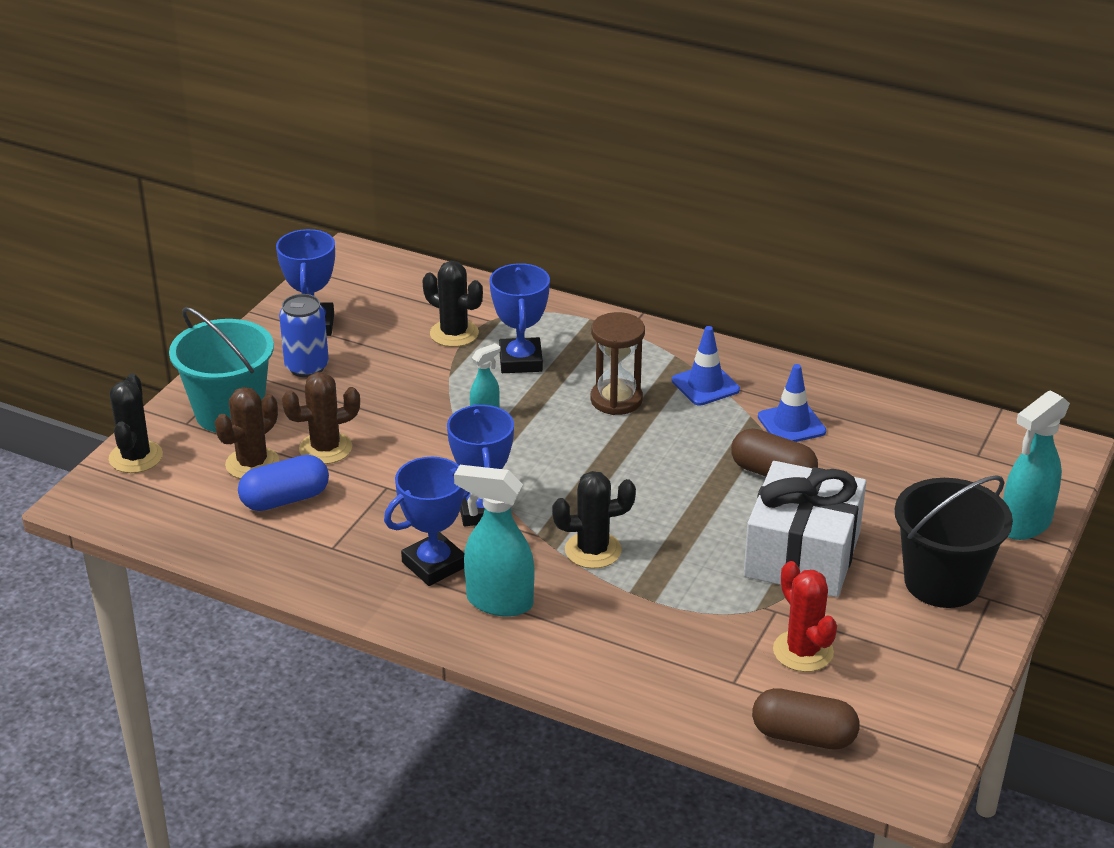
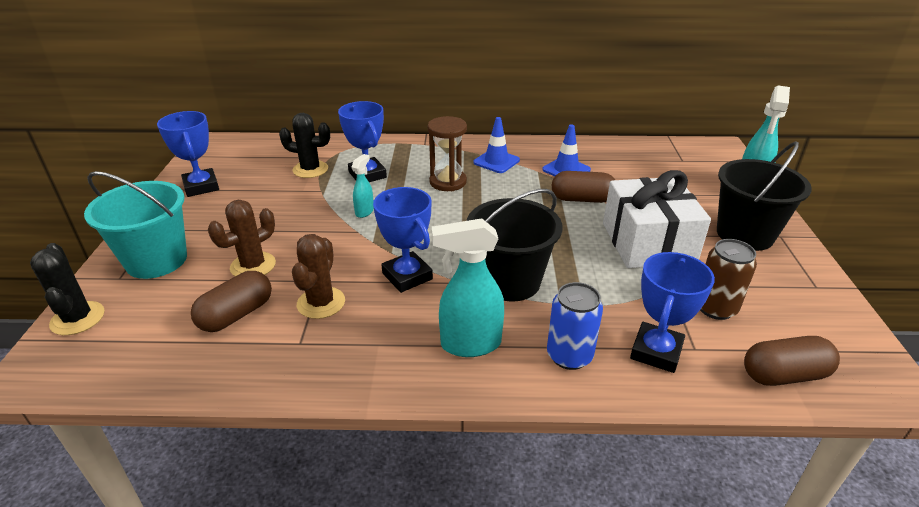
camera: 25 degrees left, 0 degrees up
(252, 464) = (193, 294): brown cactus -> brown cactus (321, 303)
(285, 499) = (236, 314): blue capsule -> brown capsule
(307, 367) = (209, 214): blue can -> blue can (569, 356)
(434, 564) = (396, 330): blue trophy -> blue trophy (656, 351)
(593, 550) = (510, 281): black cactus -> black bucket
(803, 651) = (715, 308): red cactus -> brown can

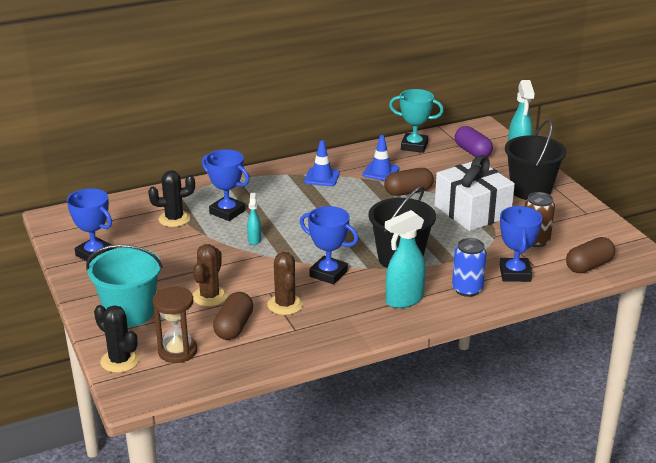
camera: 25 degrees left, 5 degrees down
(448, 182) = (298, 202): brown hourglass -> brown hourglass (177, 351)
(625, 150) = (414, 146): none -> turquoise trophy
(692, 171) = (472, 152): none -> purple capsule

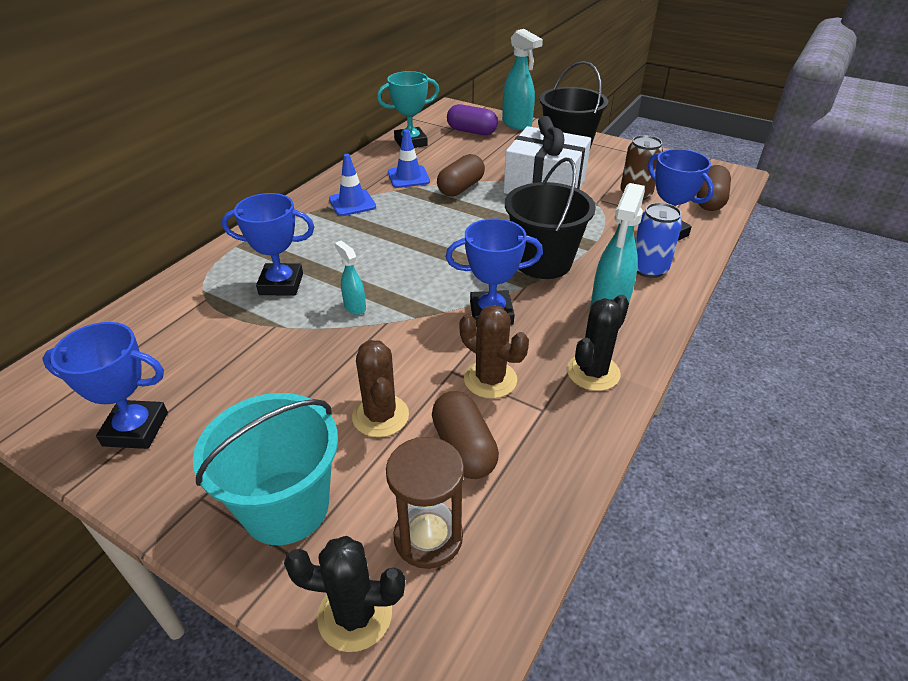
camera: 35 degrees left, 10 degrees up
(174, 219) = (216, 321): black cactus -> black cactus (593, 372)

